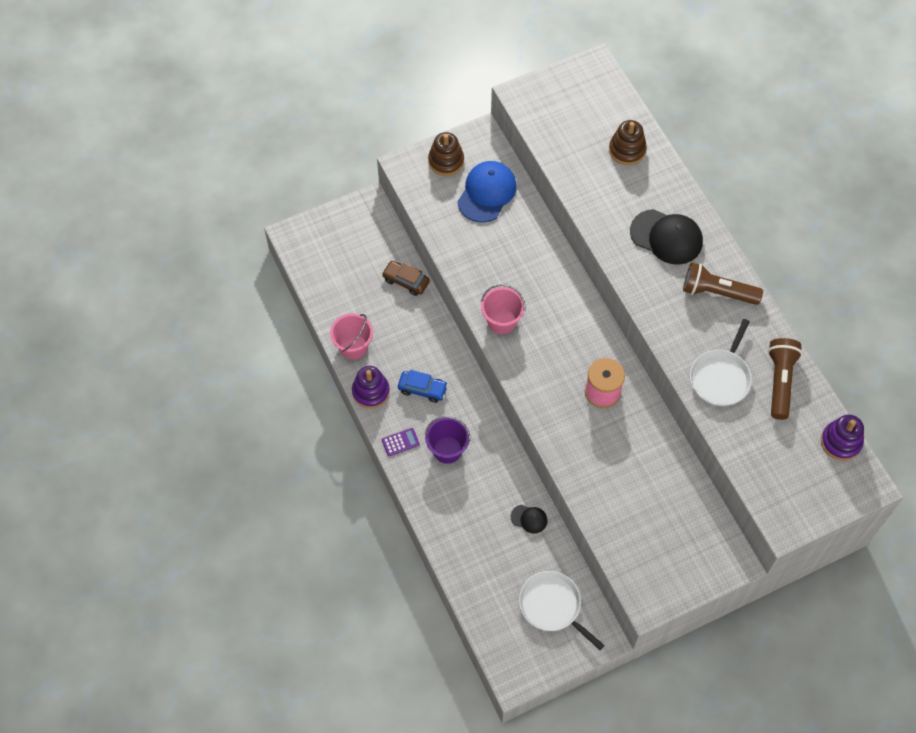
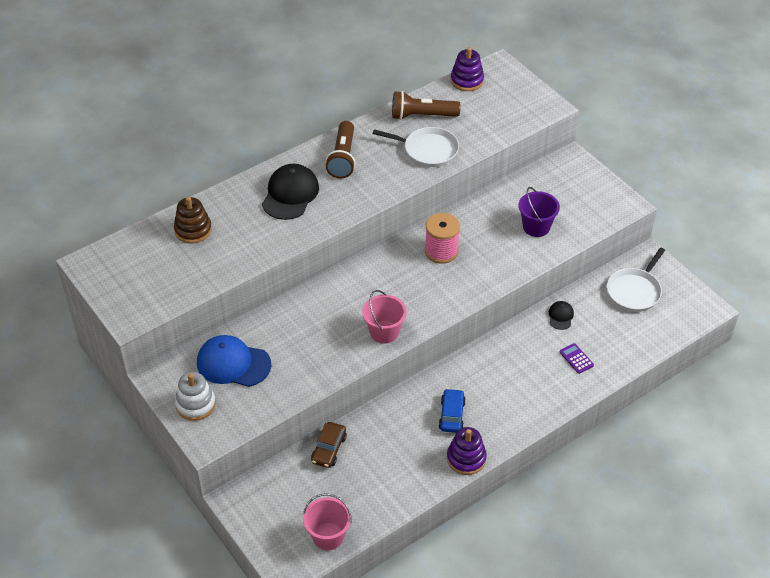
camera: 100 degrees left, 15 degrees down
(353, 346) = (417, 483): pink bucket -> pink bucket (328, 536)
(400, 442) = (514, 424): purple calculator -> purple calculator (576, 358)
(446, 161) = (195, 404): brown stacking toy -> white stacking toy
(447, 450) = (511, 385): purple bucket -> purple bucket (536, 227)

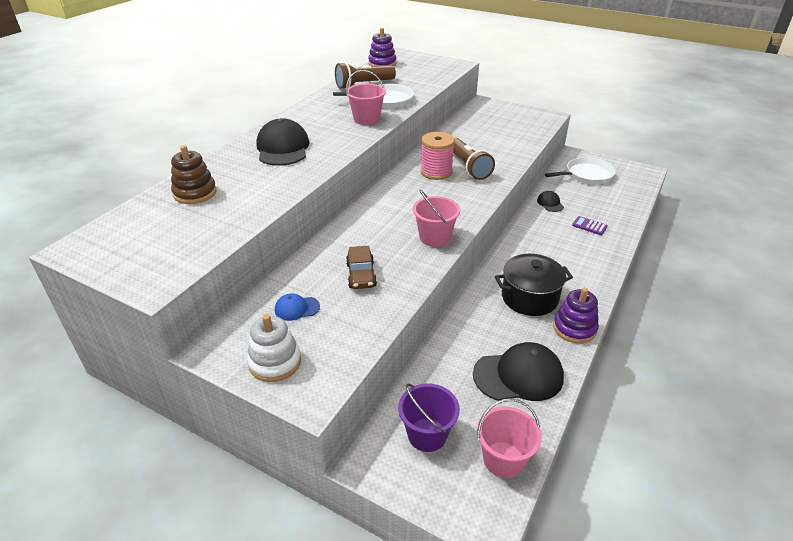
camera: 25 degrees left, 10 degrees down
(233, 363) = (297, 308): blue cap -> blue cap, size x0.49
(329, 449) = (437, 368): brown car -> brown car (361, 275)
(343, 158) = (315, 118): brown flashlight -> brown flashlight (468, 167)
(387, 480) = (518, 375): none -> black cap
(390, 175) = (366, 119): none -> pink bucket
(452, 415) = (529, 297): blue car -> black pot
(536, 227) = (497, 141): purple bucket -> purple bucket (427, 435)
(634, 291) = (586, 175): white pan -> white pan turned 120 degrees counterclockwise

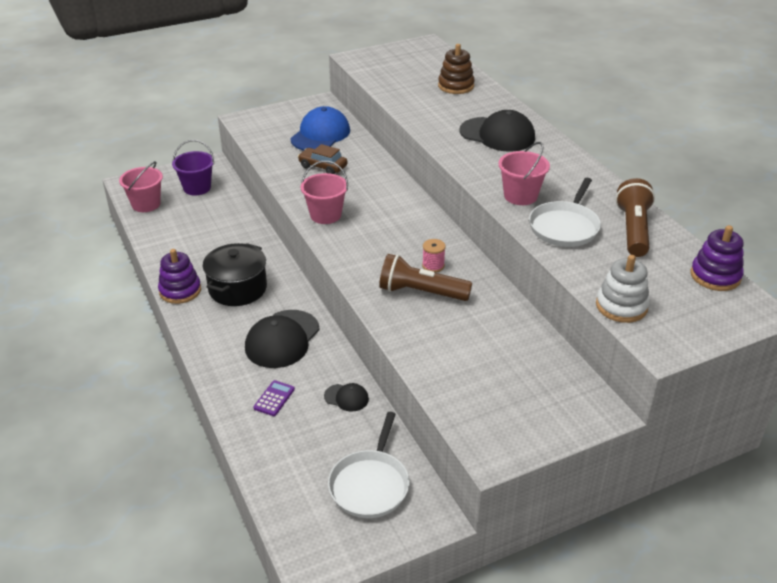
camera: 125 degrees right, 0 degrees up
(275, 362) = (283, 117): white stacking toy -> white stacking toy (621, 306)
(297, 308) = (320, 135): blue cap -> blue cap, size x2.04
(436, 172) = (433, 266): pink spool -> pink spool, size x0.55
(518, 375) = (183, 240): black cap -> black cap (282, 339)
(589, 226) = (274, 398): purple calculator -> purple calculator turned 45 degrees counterclockwise

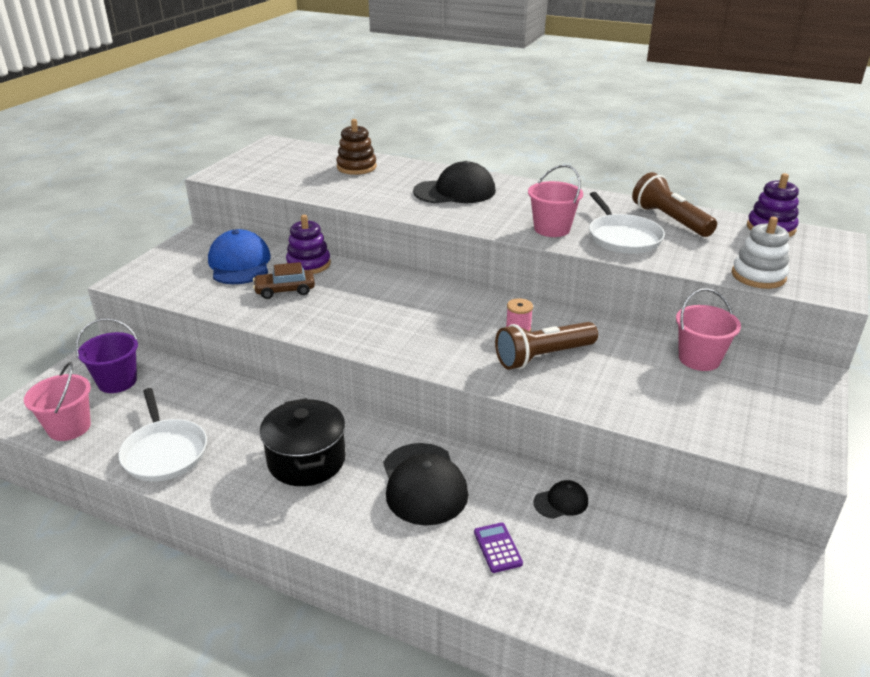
camera: 40 degrees left, 5 degrees down
(180, 291) = (240, 498): purple stacking toy -> purple stacking toy (308, 264)
(325, 215) = (353, 331): pink bucket -> pink bucket (699, 359)
(370, 484) = (695, 569): white pan -> white pan (164, 452)

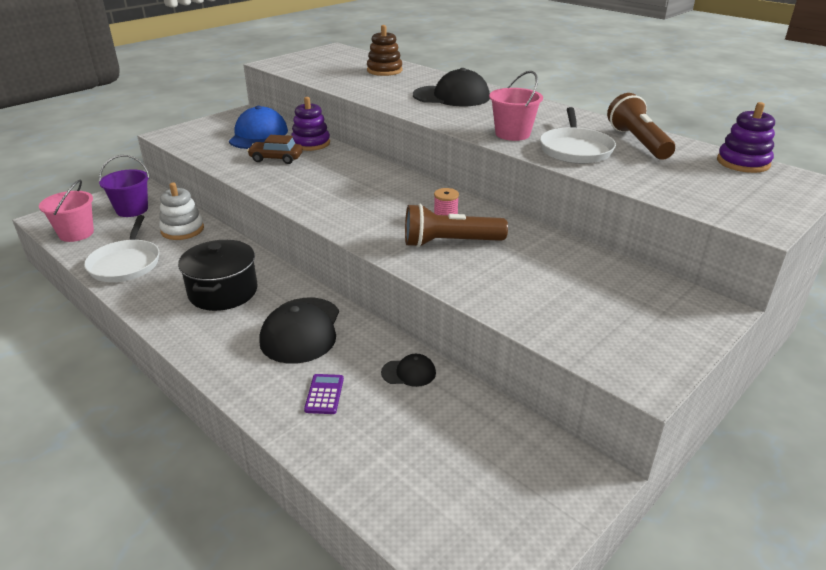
camera: 20 degrees right, 0 degrees up
(699, 359) = (602, 272): pink bucket -> none
(758, 276) = (689, 199): white stacking toy -> white stacking toy (182, 230)

